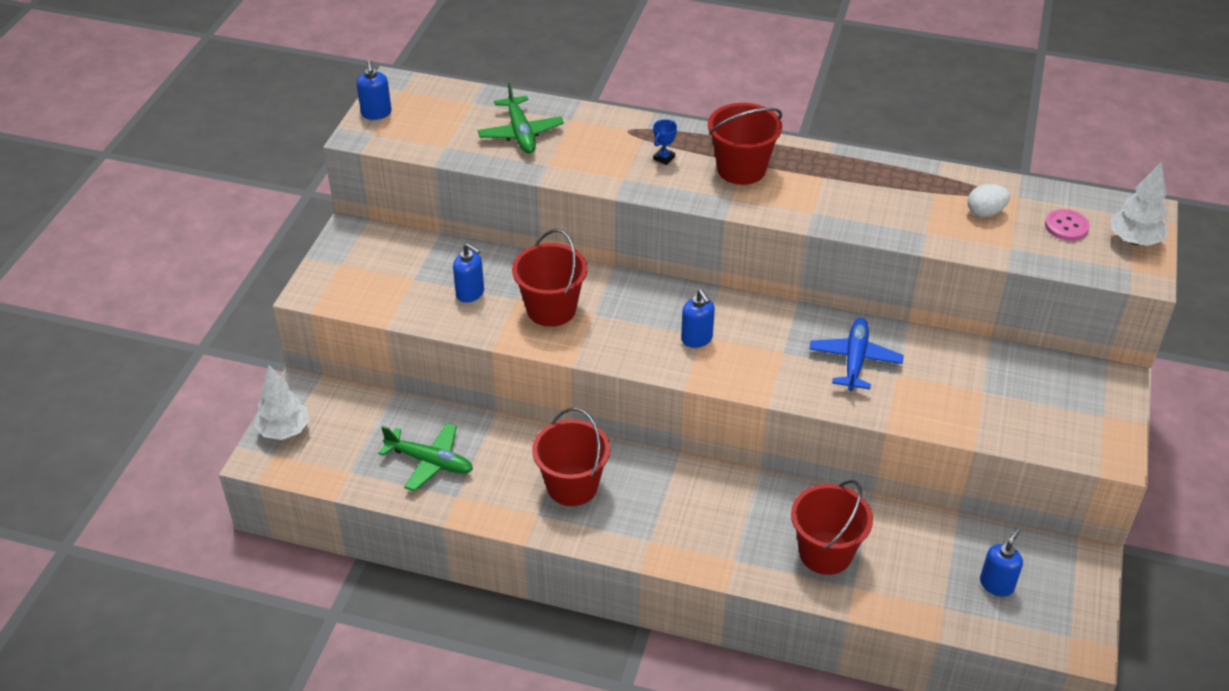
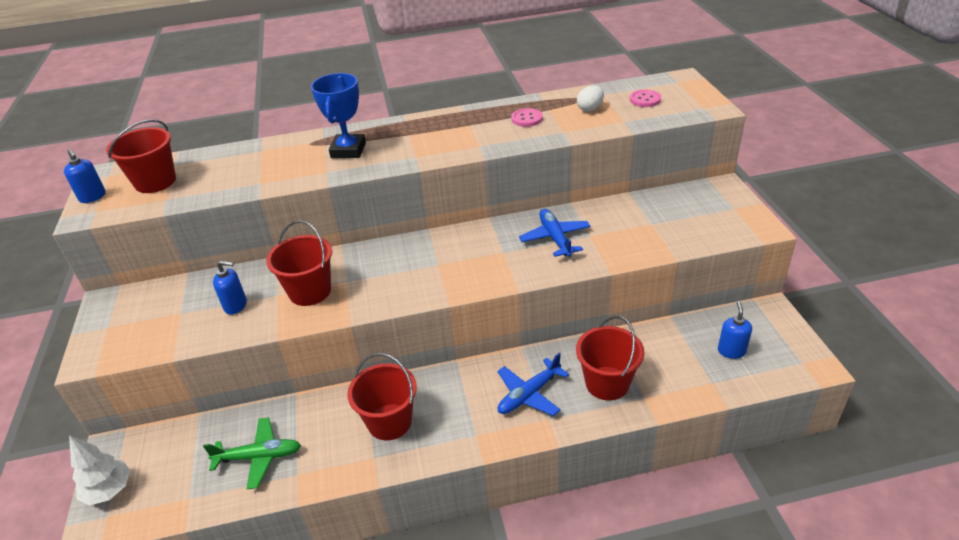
camera: 25 degrees left, 5 degrees down
(520, 133) = (225, 171): green plane -> none
(664, 158) = (348, 150): blue trophy -> blue trophy, size x2.31
(697, 339) = (435, 268): blue soap dispenser -> none
(732, 525) = (529, 394): none -> blue plane
(741, 169) = (409, 138): red bucket -> red bucket (155, 182)
(896, 196) = (527, 119): none -> pink button
(1134, 240) = (690, 93): white tree -> none

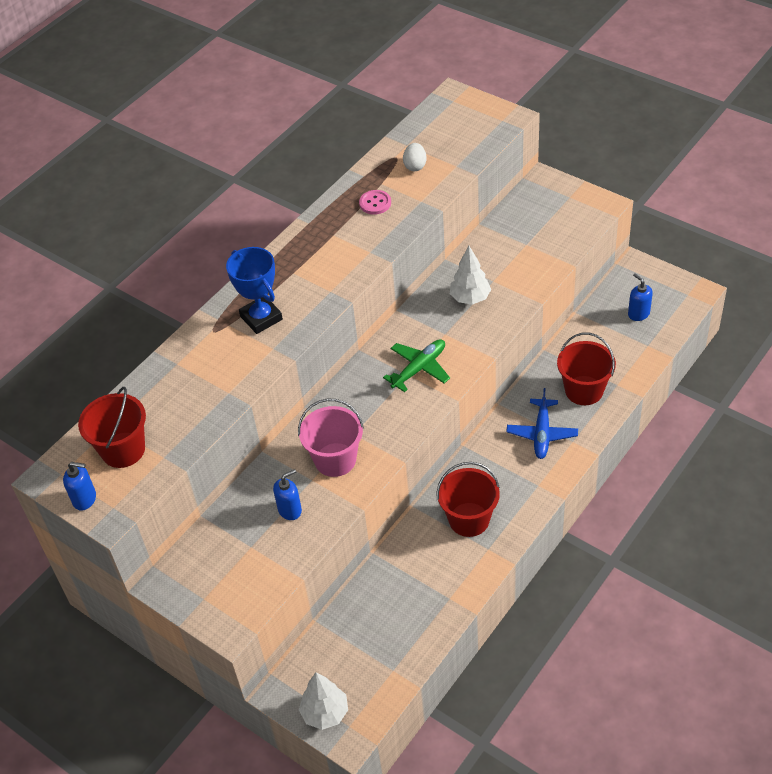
camera: 40 degrees left, 10 degrees up
(259, 457) = (406, 609): green plane -> green plane (419, 368)
(310, 291) = (335, 460): red bucket -> pink bucket
(555, 238) = (470, 298): blue plane -> white tree
(645, 99) = (448, 134): pink button -> none

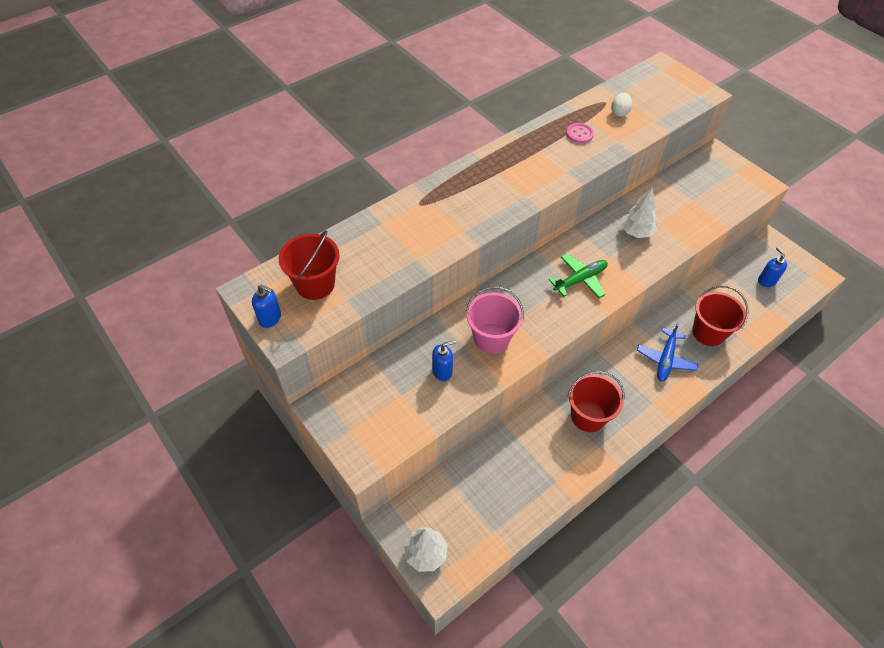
camera: 10 degrees right, 5 degrees up
(261, 318) = (461, 203): blue trophy -> none

